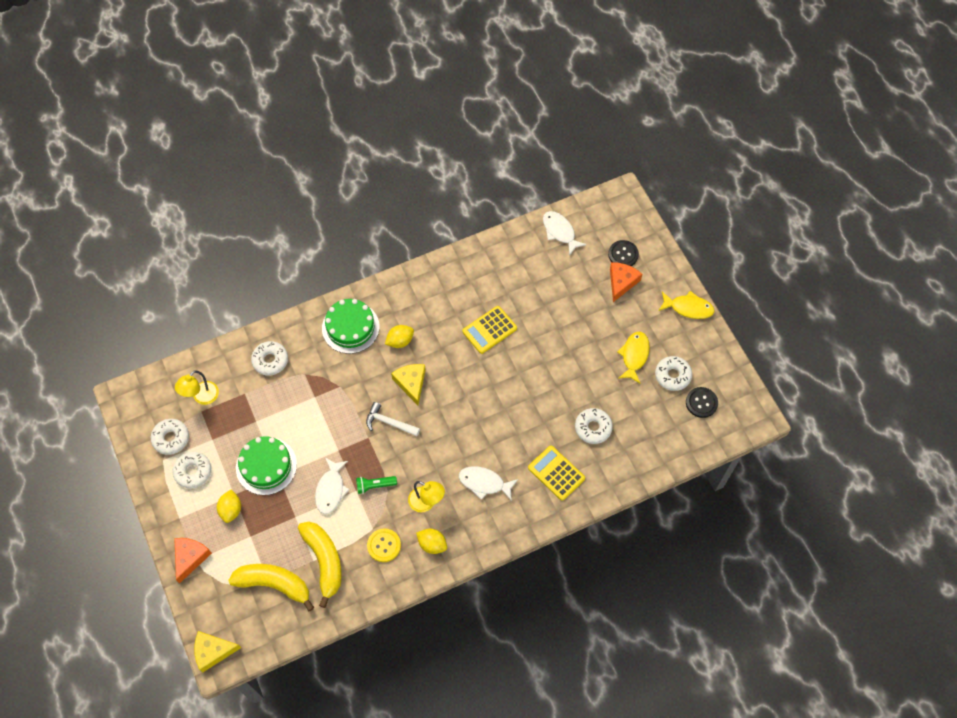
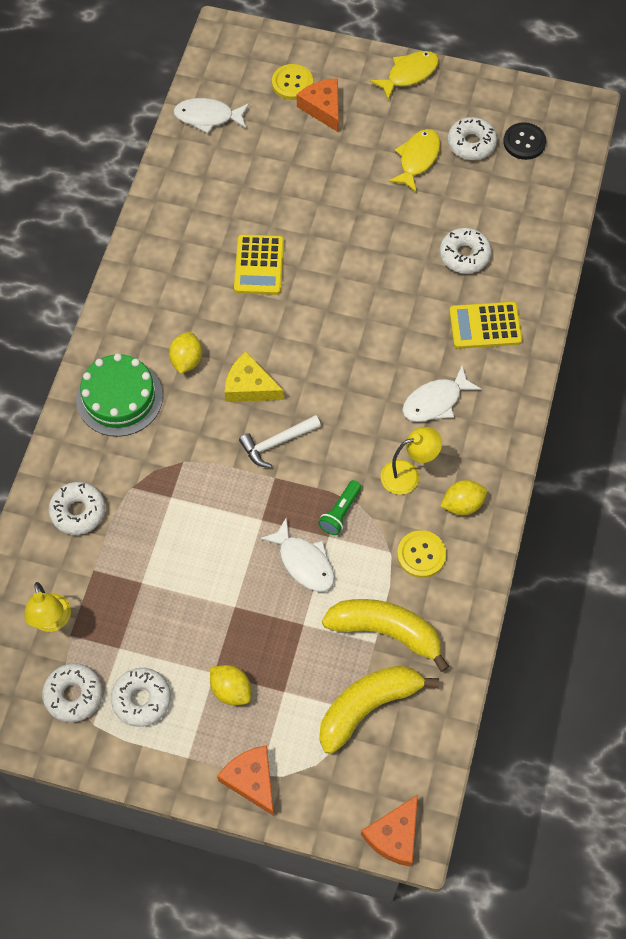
camera: 50 degrees left, 0 degrees up
(213, 651) = (394, 835): yellow cheese -> orange cheese
(266, 466) = (210, 611): green cake -> none
(623, 254) = (292, 83): black button -> yellow button
(634, 356) = (417, 159): yellow fish -> yellow fish turned 60 degrees clockwise

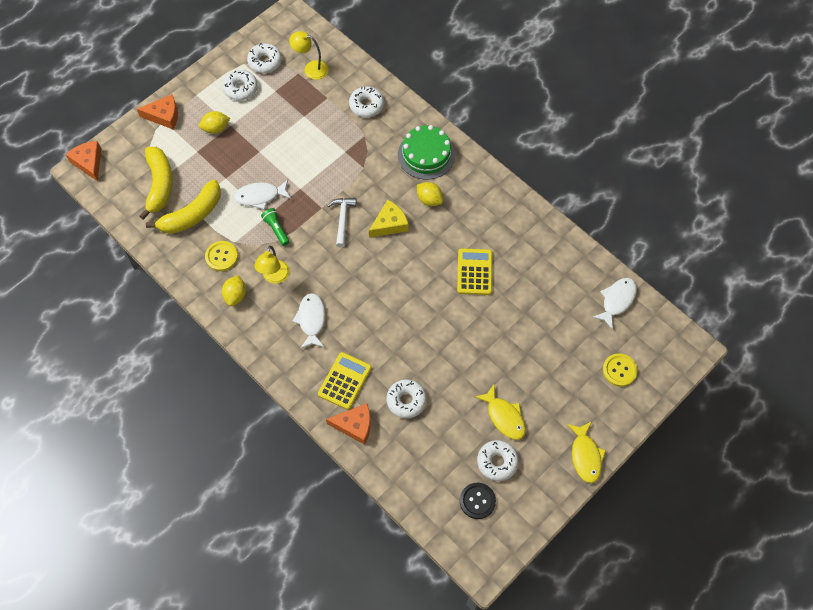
camera: 120 degrees right, 0 degrees up
(259, 265) = (474, 272): yellow calculator -> yellow calculator turned 60 degrees clockwise
(323, 108) = (585, 379): orange cheese -> orange cheese (355, 425)

